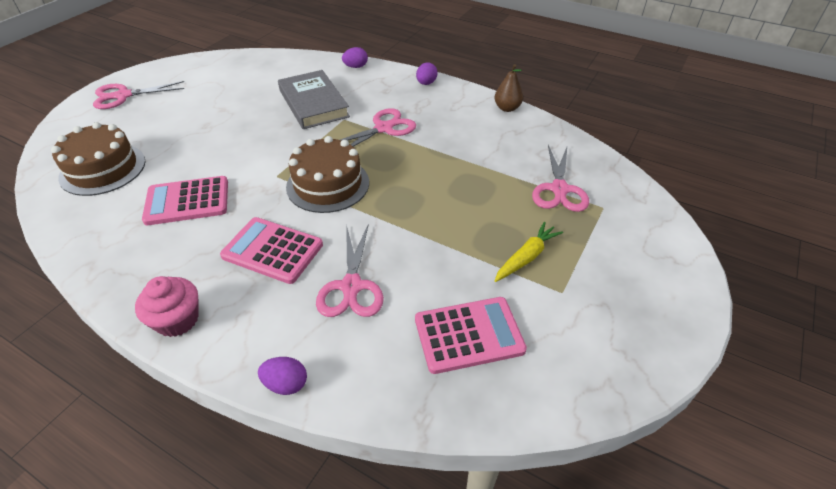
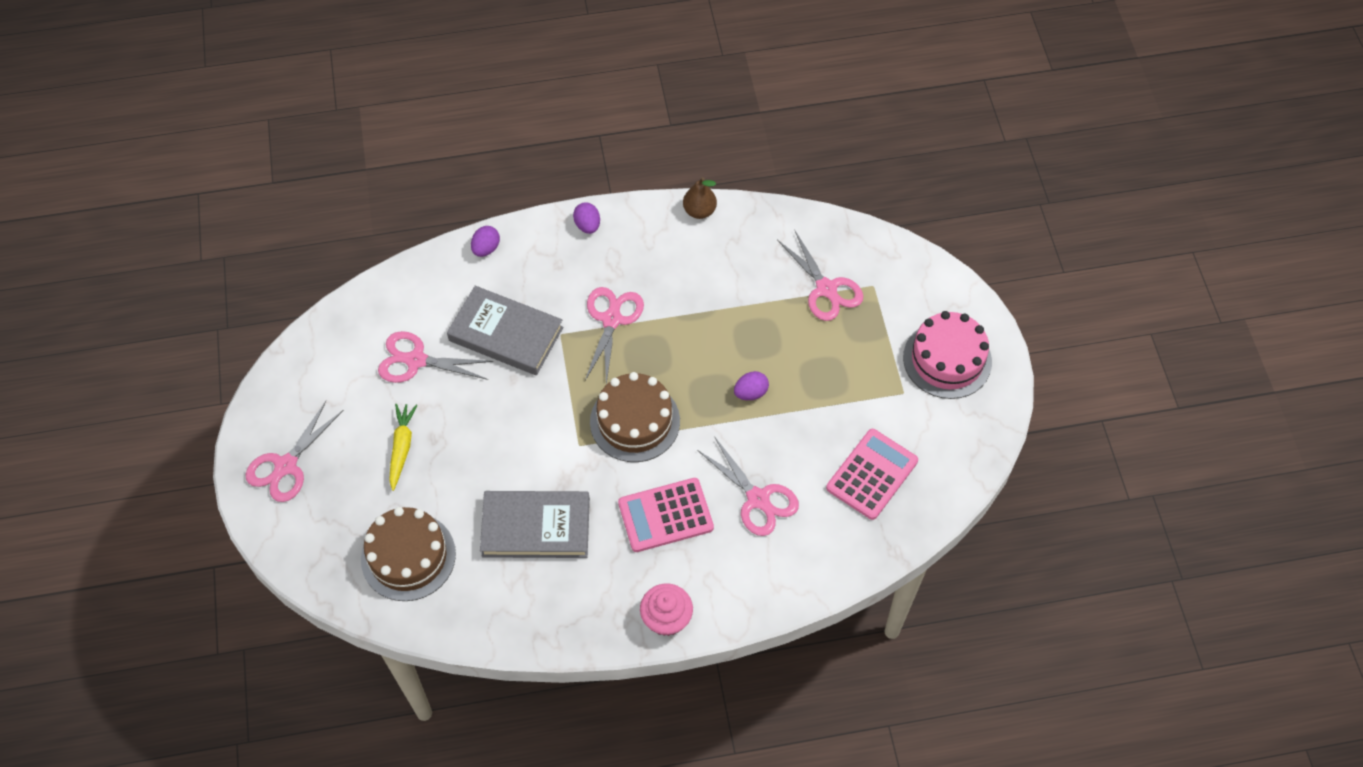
camera: 40 degrees left, 15 degrees up
(187, 201) = (536, 527): pink calculator -> grey book
(251, 90) = (416, 360): none -> pink scissors
(286, 384) = (792, 598): purple egg -> purple egg (750, 393)
(526, 257) = (856, 379): yellow carrot -> yellow carrot (402, 447)
(630, 292) = (947, 359): none -> pink cake

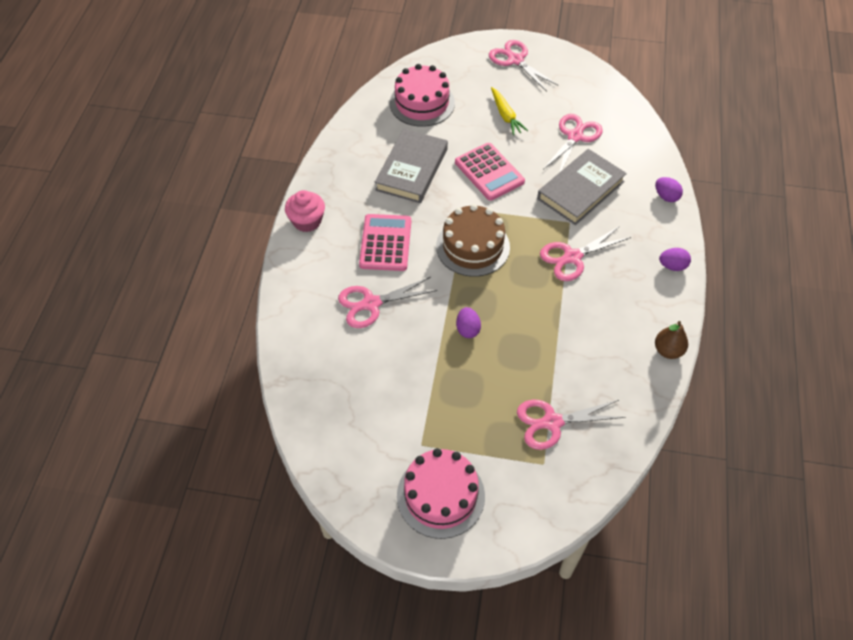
camera: 110 degrees right, 5 degrees down
(402, 447) = (505, 115): yellow carrot -> yellow carrot turned 45 degrees clockwise
(408, 556) = (422, 103): brown cake -> pink cake
(612, 319) = (572, 257): pink scissors -> pink scissors turned 120 degrees clockwise
(872, 474) = (355, 390): pink calculator -> pink calculator (489, 172)

